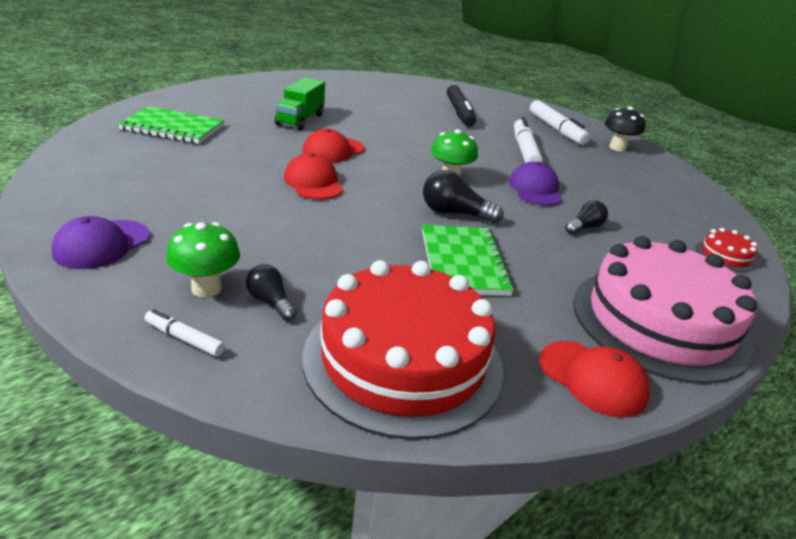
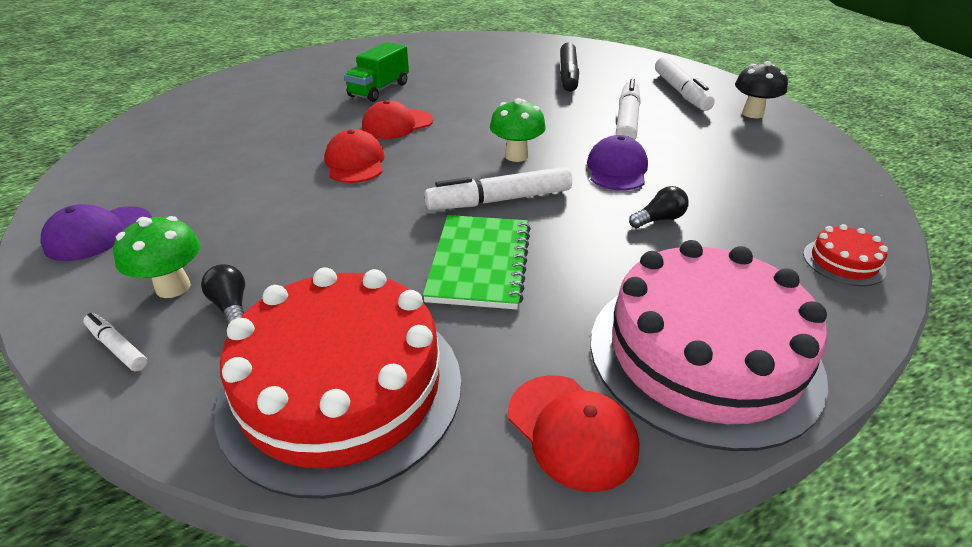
camera: 15 degrees right, 5 degrees up
(173, 128) = (241, 103): green notebook -> none
(454, 213) = (500, 200): black light bulb -> white marker

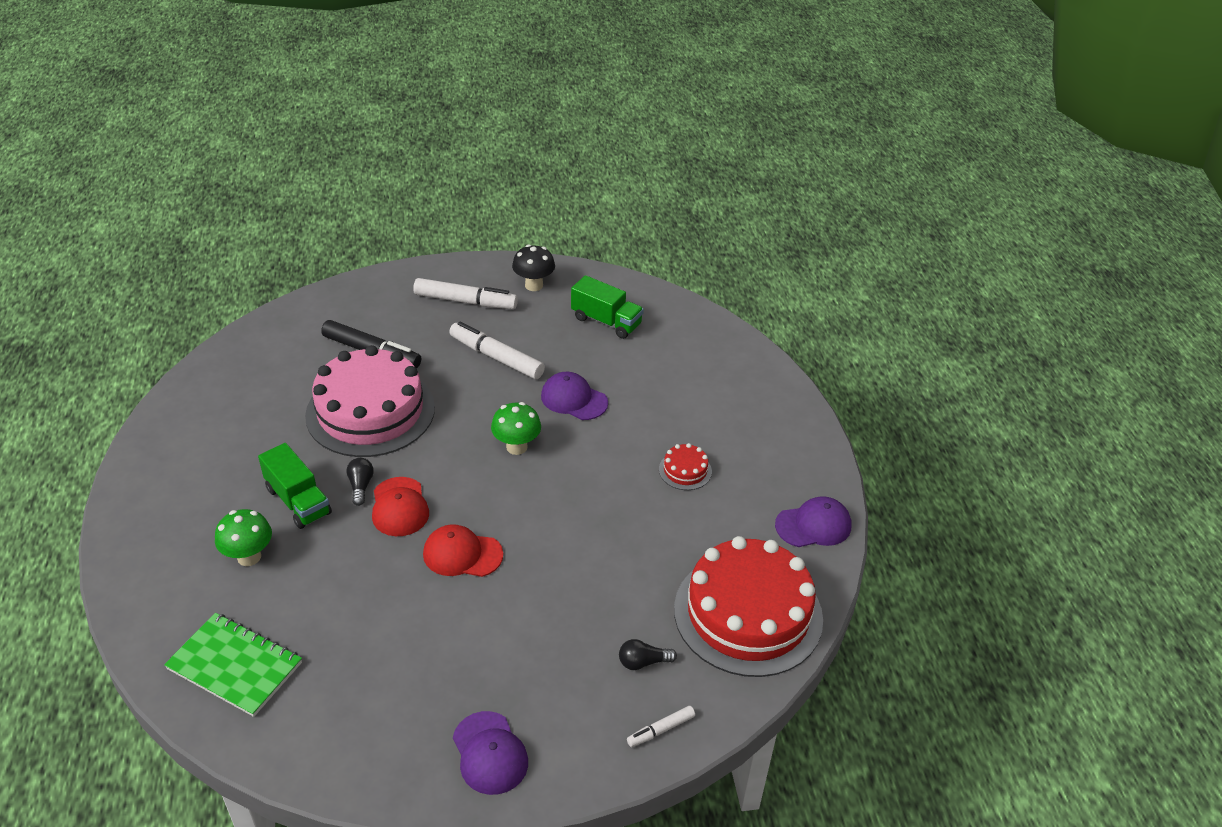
camera: 70 degrees left, 5 degrees up
(173, 287) = (602, 697): green mushroom -> green mushroom (249, 557)
(480, 263) = (656, 516): green notebook -> green notebook (235, 666)
(500, 200) = (581, 480): white marker -> none
(572, 431) = (813, 525): red cap -> purple cap
(659, 219) = (651, 409): black light bulb -> black light bulb (361, 486)
(703, 355) = (782, 452): pink cake -> pink cake (370, 411)
(762, 160) = (606, 321): none -> green truck
(843, 262) = (734, 355): red cake -> red cake (685, 470)

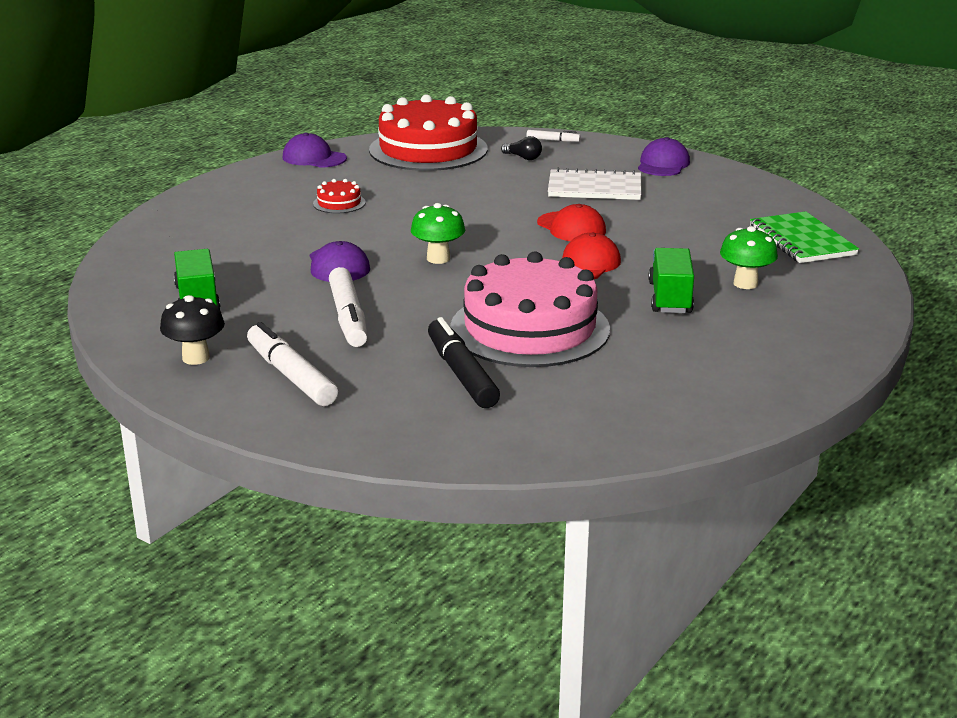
camera: 135 degrees left, 15 degrees down
(361, 486) = (603, 286): black light bulb -> none
(509, 642) = (594, 188): none -> white notebook

